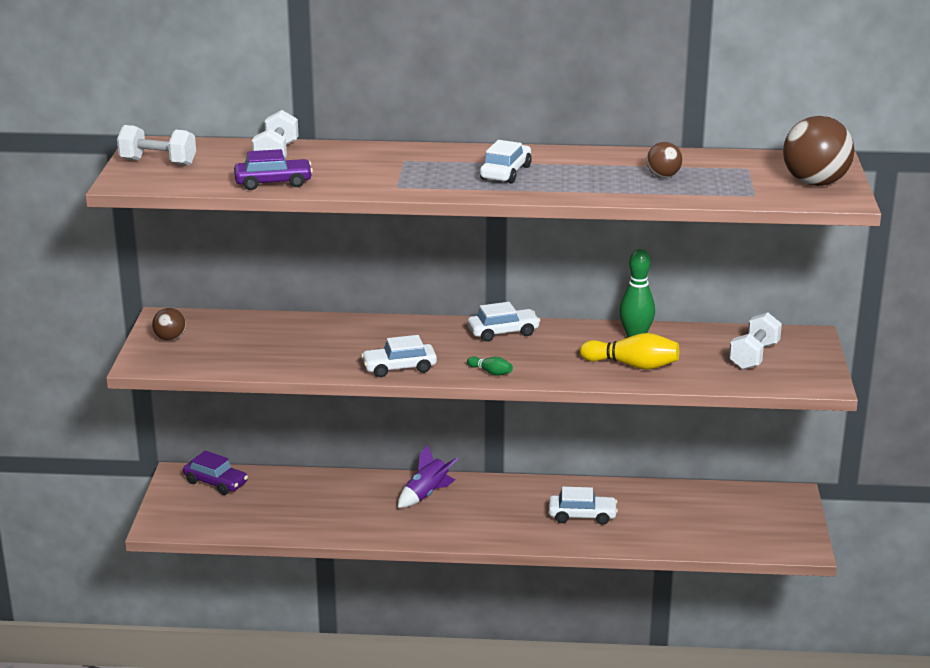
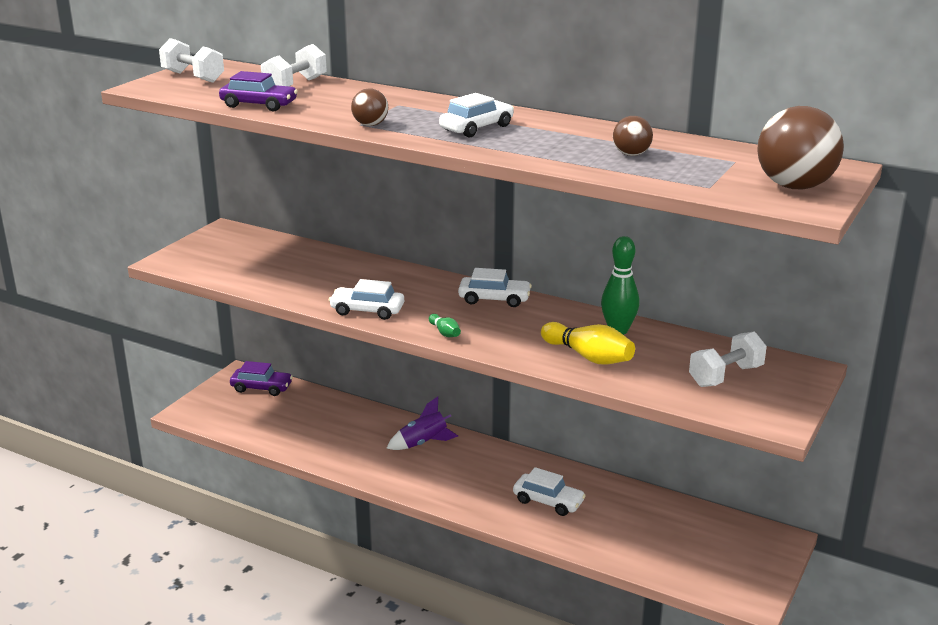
camera: 25 degrees right, 0 degrees up
(170, 339) = (210, 246): brown ball -> brown ball (370, 125)
(216, 483) = (261, 388): purple car -> purple car turned 45 degrees counterclockwise

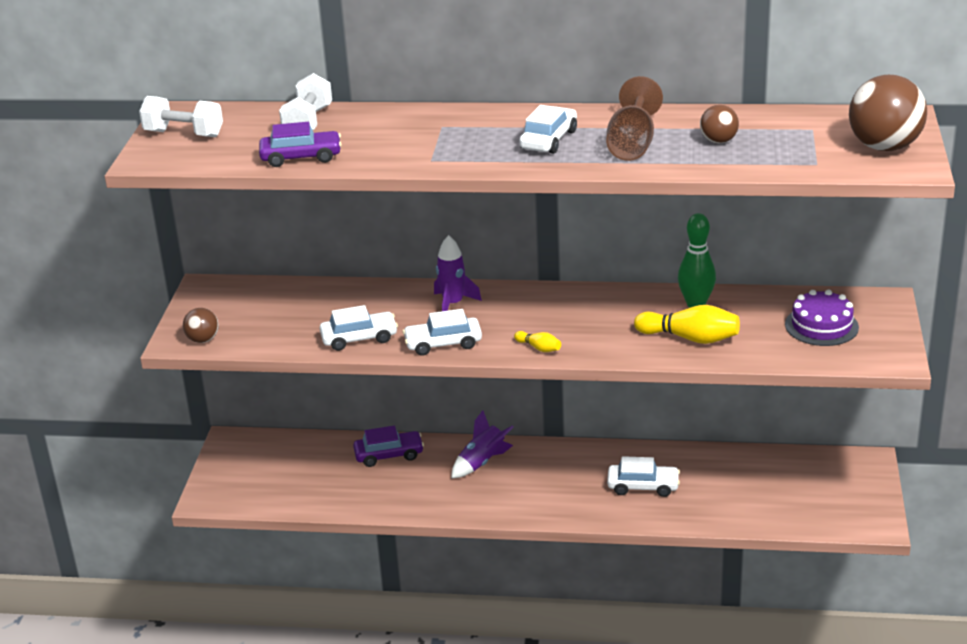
camera: 20 degrees left, 5 degrees up
(261, 388) = (267, 449): purple car -> purple car (389, 455)
(370, 125) = (443, 158): brown ball -> brown ball (203, 340)
(404, 283) = (453, 304): none -> purple rocket
(445, 333) = (539, 348): green bowling pin -> yellow bowling pin
(494, 299) = (555, 299): white car -> white car (359, 338)
(547, 143) = (632, 145): none -> brown goblet
(725, 376) = (821, 326): white dumbbell -> purple cake

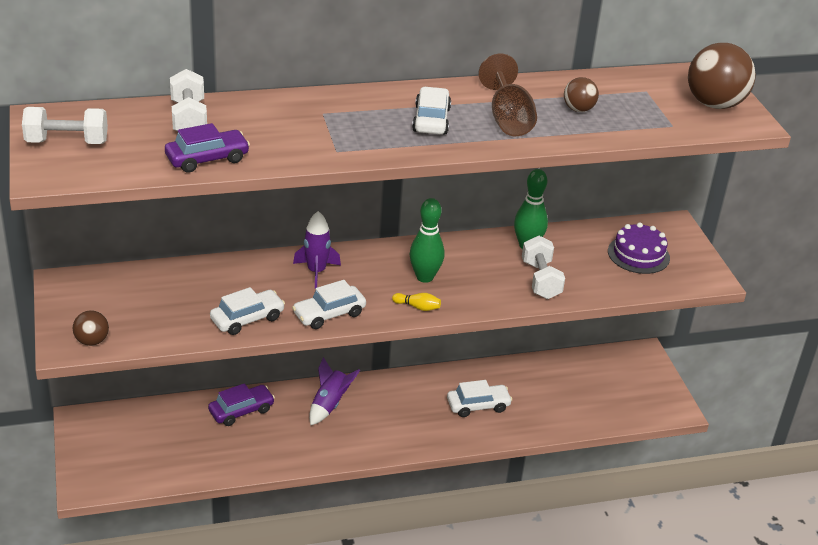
camera: 25 degrees left, 5 degrees up
(563, 321) = (424, 277): none -> green bowling pin
(690, 338) = (540, 280): yellow bowling pin -> white dumbbell

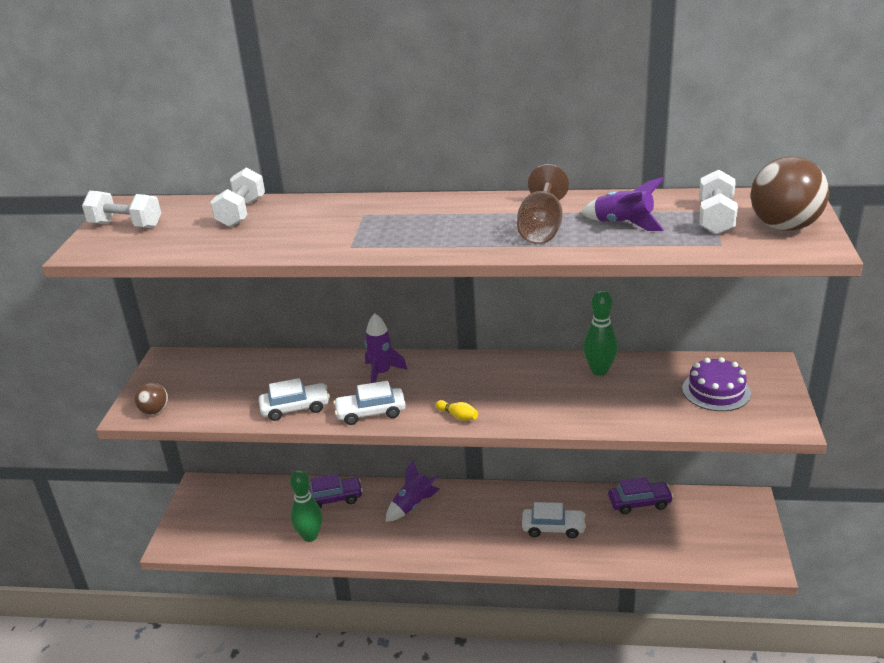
camera: 25 degrees right, 5 degrees down
(207, 159) = (229, 245): purple car -> purple car (639, 503)
(424, 277) = (480, 389): green bowling pin -> green bowling pin (310, 536)
(431, 120) = (462, 225): white car -> none
(540, 280) = (596, 405): white dumbbell -> white dumbbell (715, 219)
(578, 109) = (623, 224): brown ball -> purple rocket

